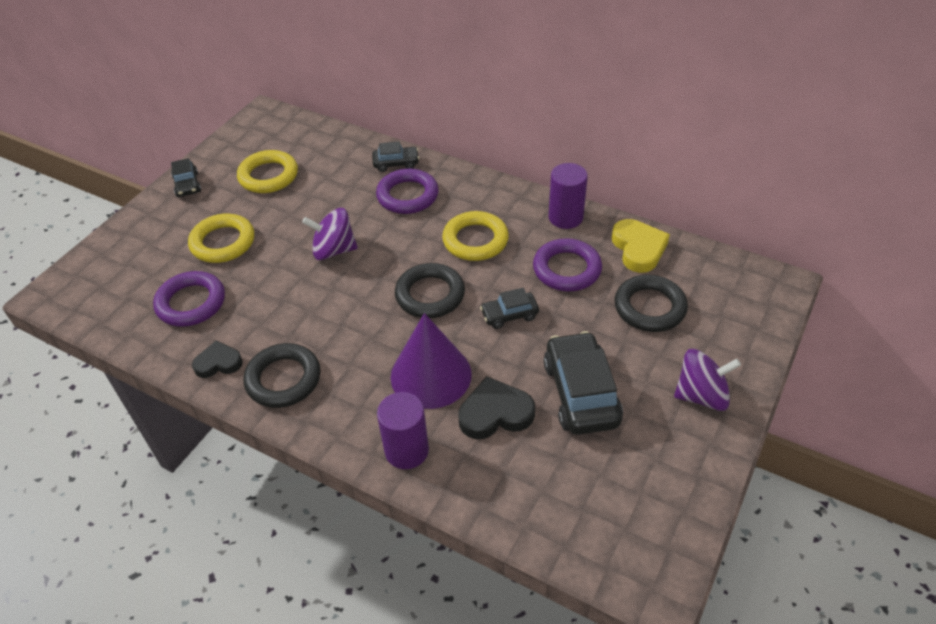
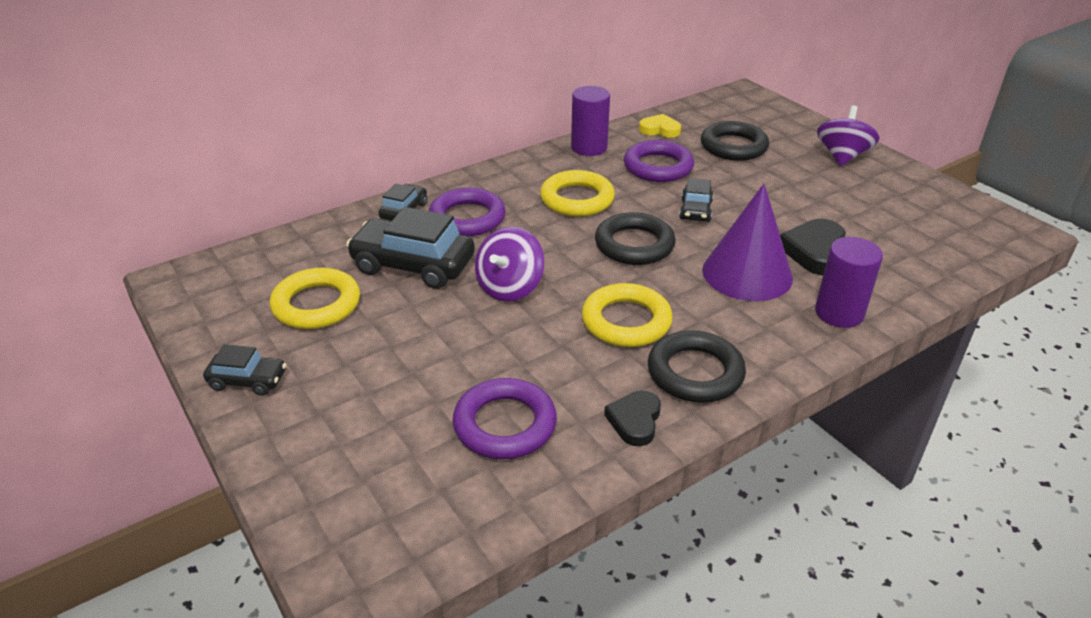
camera: 65 degrees left, 10 degrees down
(223, 242) = (410, 371): yellow ring -> yellow ring (626, 321)
(580, 393) = (813, 204): black car -> black car (413, 265)
(638, 248) = (660, 130): yellow heart -> yellow heart, size x0.66

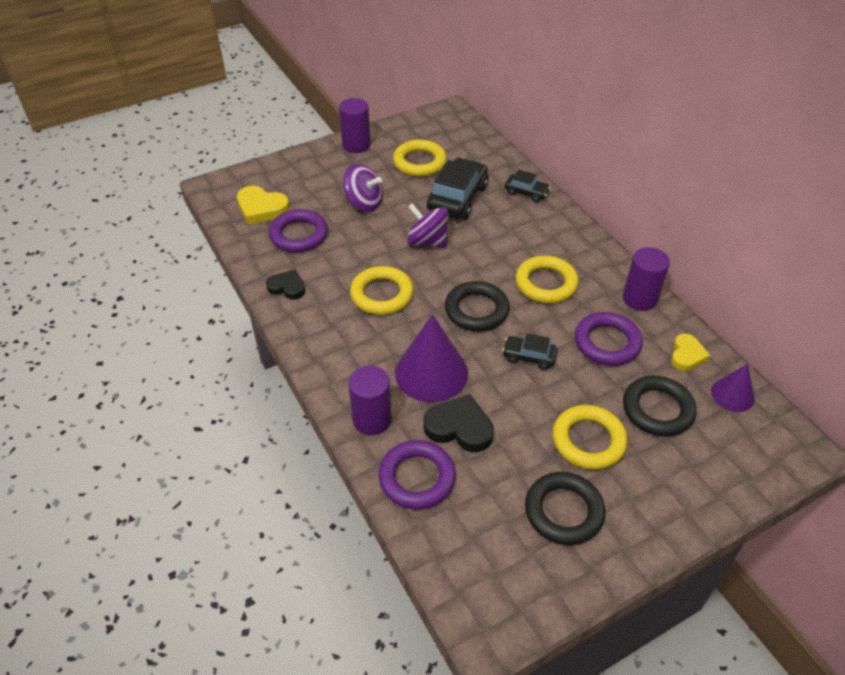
camera: 95 degrees right, 10 degrees up
(248, 380) = (356, 145): black car -> purple cylinder
(431, 488) = (261, 208): none -> yellow heart
(467, 218) = (516, 223): purple ring -> purple ring (417, 478)
(695, 373) = (322, 321): black ring -> black ring (563, 511)
(699, 114) = (732, 395): none -> purple cone
(789, 180) = (588, 440): none -> yellow ring
(842, 156) = (647, 506): purple spinning top -> purple spinning top (363, 203)

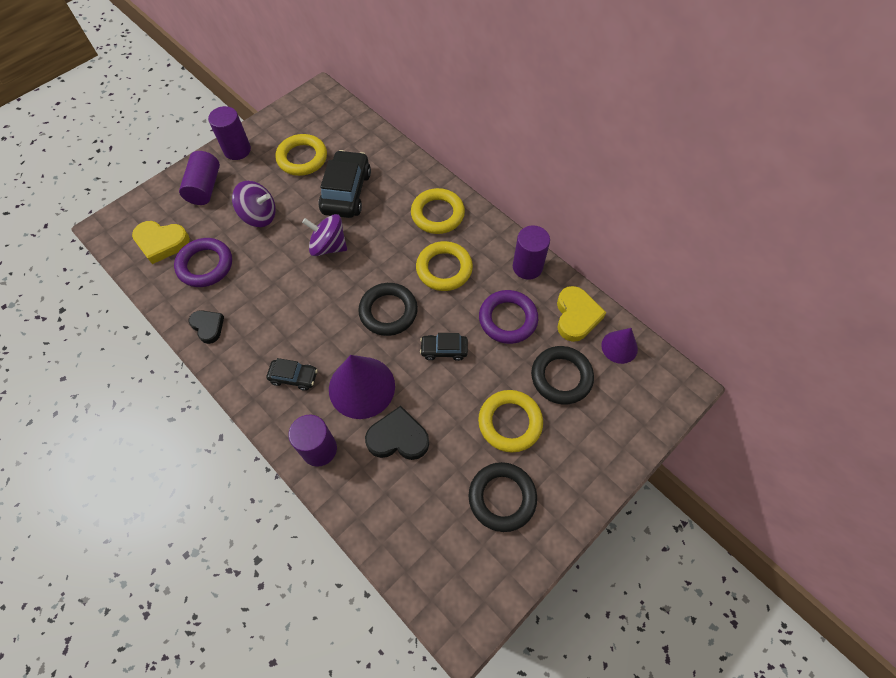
camera: 15 degrees left, 15 degrees up
(287, 287) = (208, 327): black heart -> black heart turned 45 degrees clockwise
(316, 170) = (205, 187): none -> purple cylinder
(382, 294) = (299, 314): yellow ring -> yellow ring (437, 214)
(417, 478) = (372, 498): purple ring -> none
(526, 193) = (408, 173): black car -> black car (294, 377)
(687, 355) = (576, 316): yellow heart -> yellow heart, size x1.52

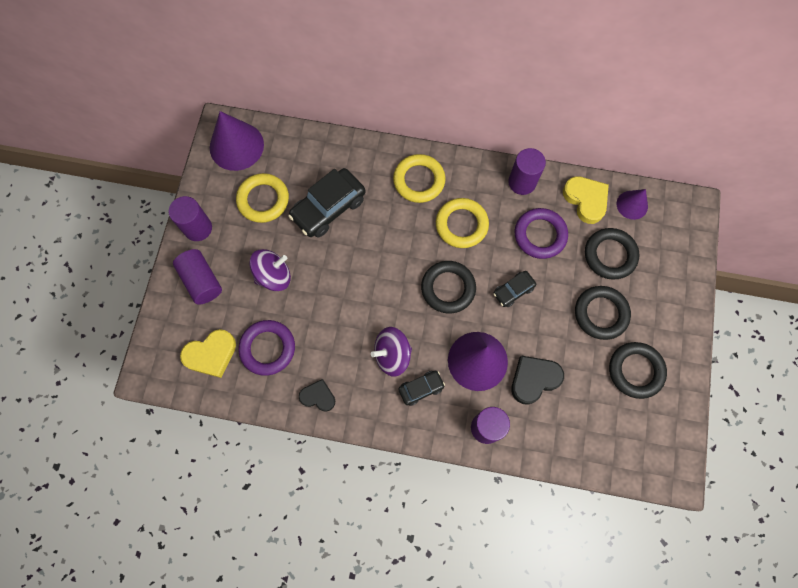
camera: 35 degrees left, 10 degrees up
(317, 111) = (236, 146): none -> purple cone
(328, 246) = (355, 265): purple spinning top -> purple spinning top (392, 355)
(346, 192) = (328, 208): black car -> black car turned 105 degrees counterclockwise
(510, 422) = (601, 314): yellow ring -> black ring

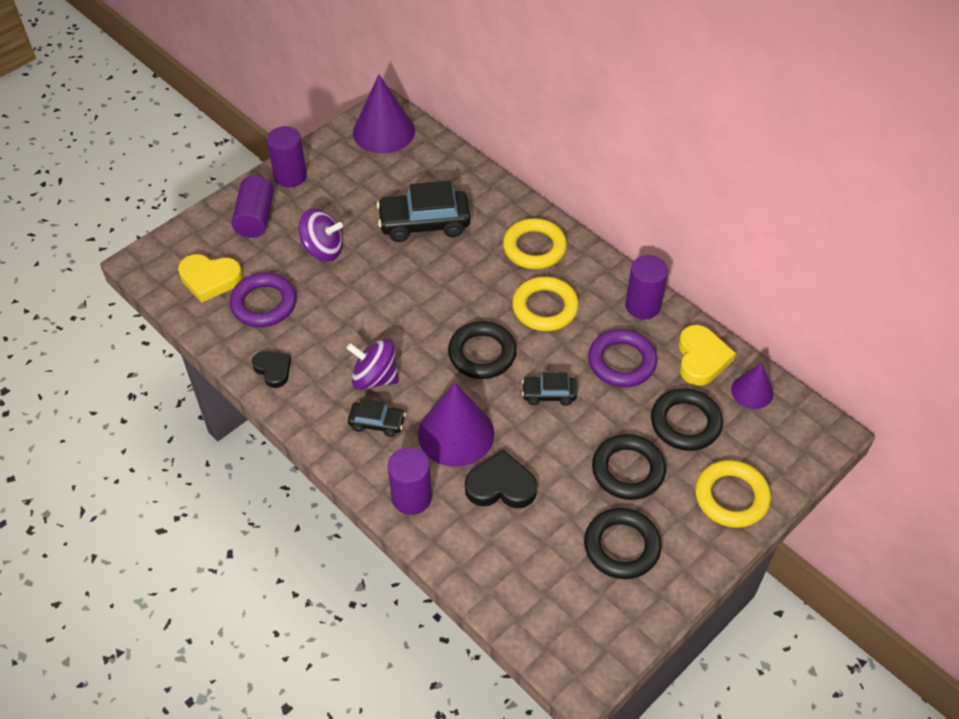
camera: 35 degrees right, 20 degrees down
(263, 200) = (369, 185): yellow ring -> yellow ring (731, 497)

